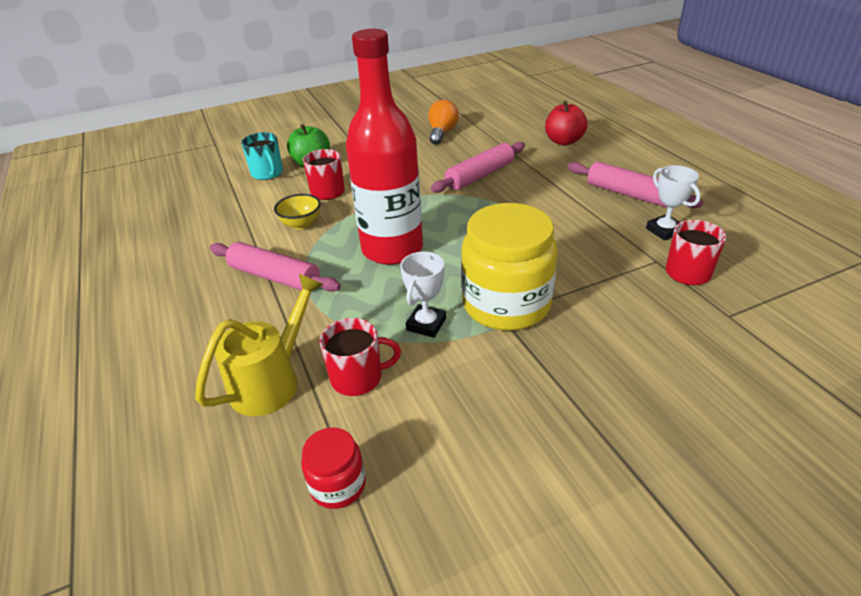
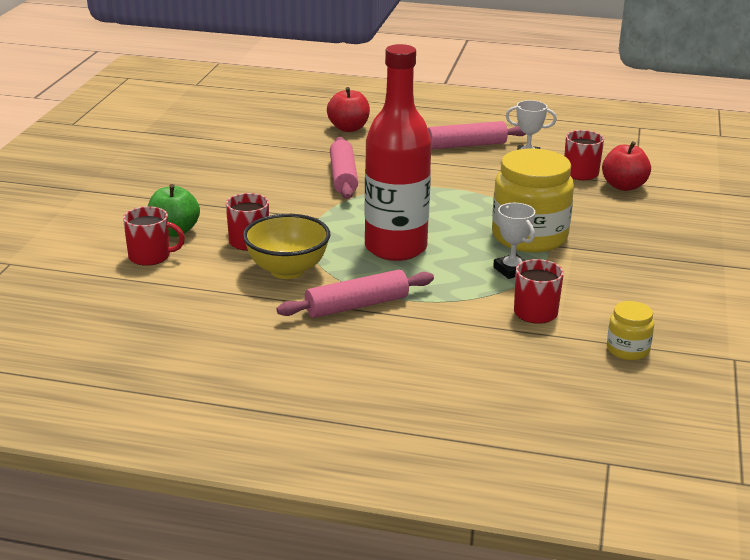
camera: 55 degrees left, 10 degrees down
(267, 173) = (150, 256): turquoise mug -> red mug
(272, 381) = (496, 344): yellow watering can -> none
(301, 224) = (287, 270): yellow bowl -> yellow bowl, size x1.69
(338, 485) = (627, 350): red jar -> yellow jar
(442, 133) = (234, 160): orange light bulb -> none
(710, 311) = (624, 186): none -> red apple

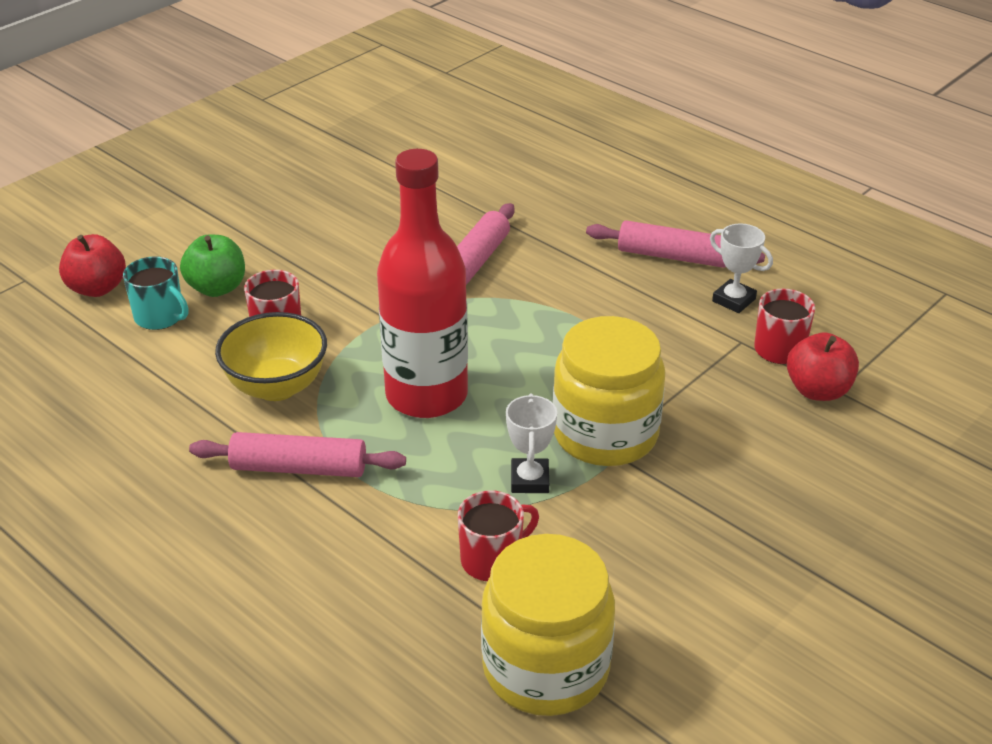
camera: 30 degrees right, 10 degrees up
(150, 256) = (160, 317): red mug -> turquoise mug
(348, 128) = (554, 187): red apple -> red apple (97, 288)
(627, 350) = (545, 668): yellow jar -> yellow jar, size x2.09

